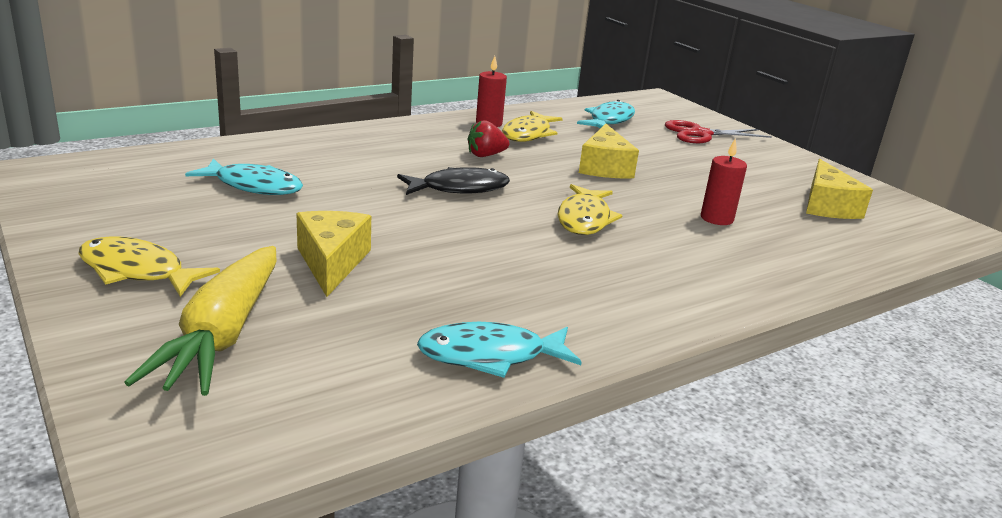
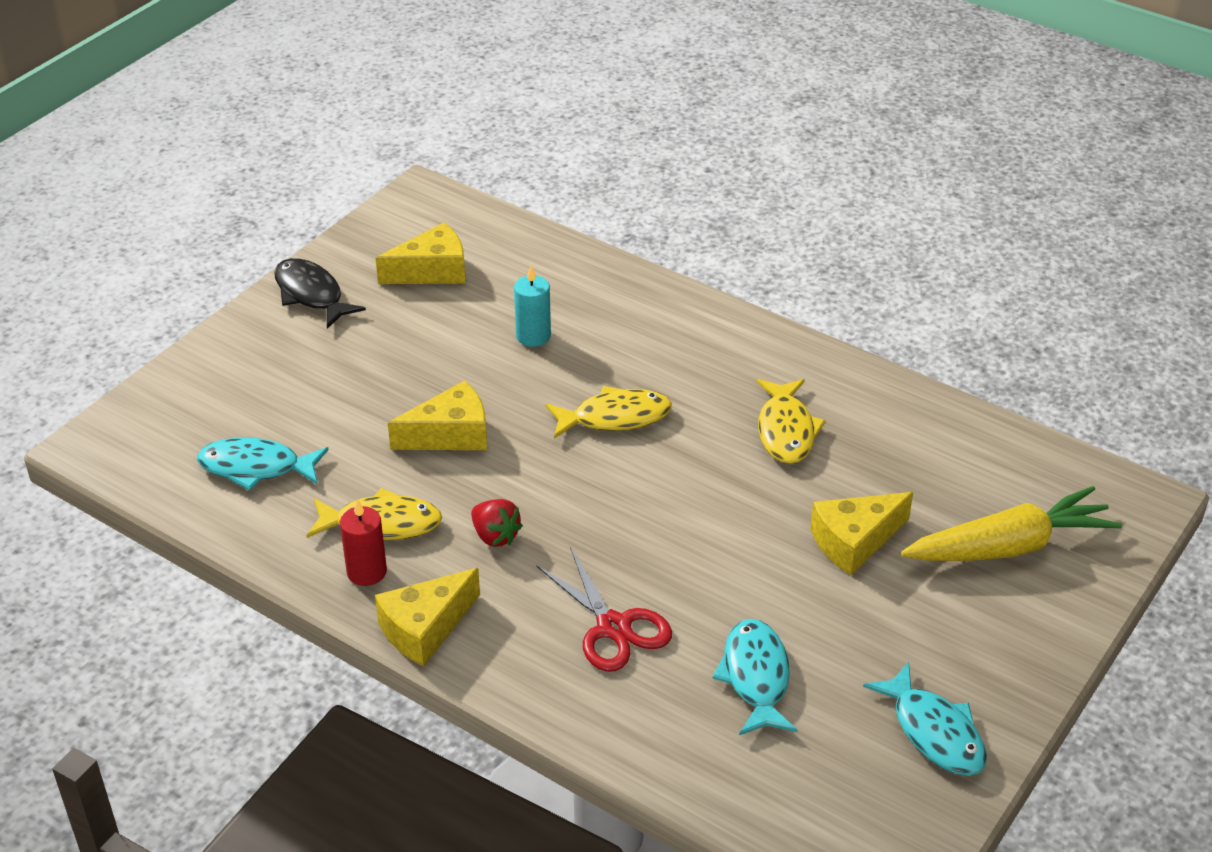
camera: 110 degrees left, 15 degrees up
(137, 271) = (983, 648): yellow fish -> yellow fish (786, 430)
(425, 124) = (425, 628): none -> yellow cheese
(459, 188) = (616, 523): black fish -> black fish (311, 294)
(490, 356) = (900, 408): turquoise fish -> turquoise fish (934, 732)
(700, 134) = (250, 381): red scissors -> red scissors (613, 627)
(716, 218) = (533, 336): red candle -> turquoise candle

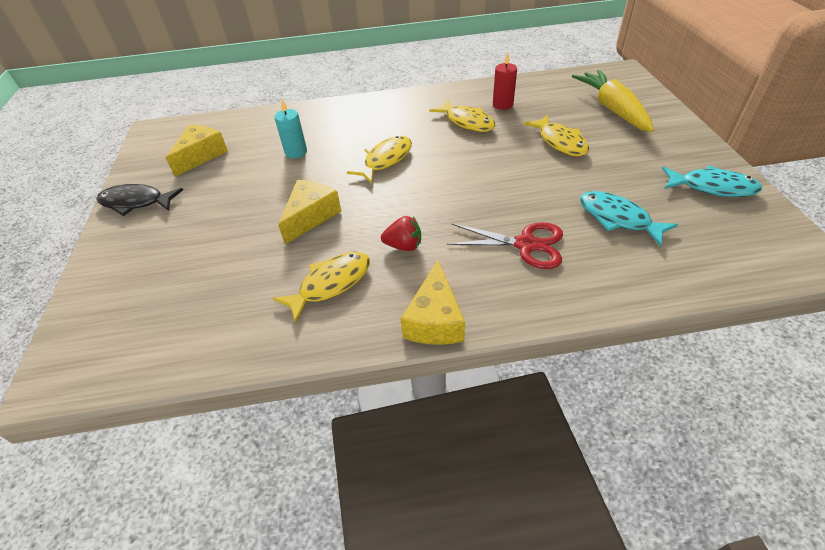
camera: 40 degrees left, 5 degrees up
(256, 467) = (206, 309): turquoise fish -> none
(367, 572) = (357, 315): red candle -> red candle (502, 105)
(854, 541) = (560, 142): yellow cheese -> yellow fish
(1009, 546) = (612, 109): yellow carrot -> yellow carrot turned 45 degrees counterclockwise

